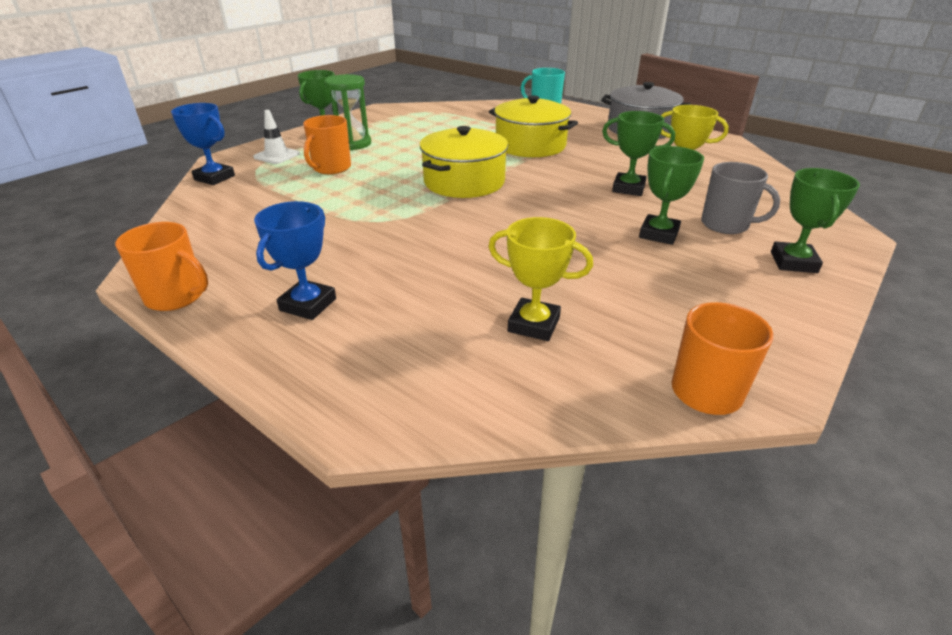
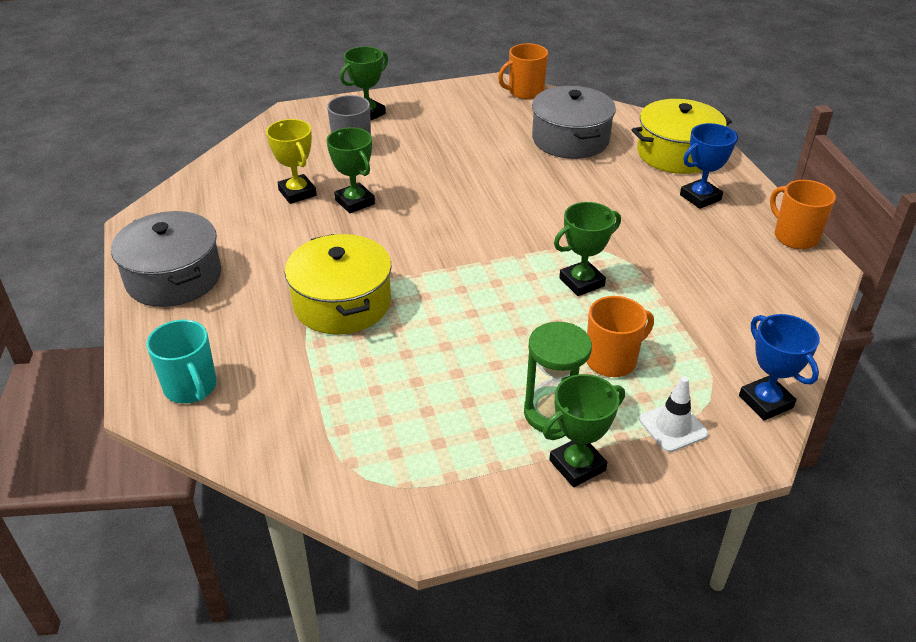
camera: 145 degrees left, 5 degrees up
(464, 182) = (486, 271): yellow pot -> yellow pot (676, 153)
(534, 324) = (570, 139): yellow trophy -> grey pot
(658, 234) = (410, 158): green trophy -> green trophy (581, 282)

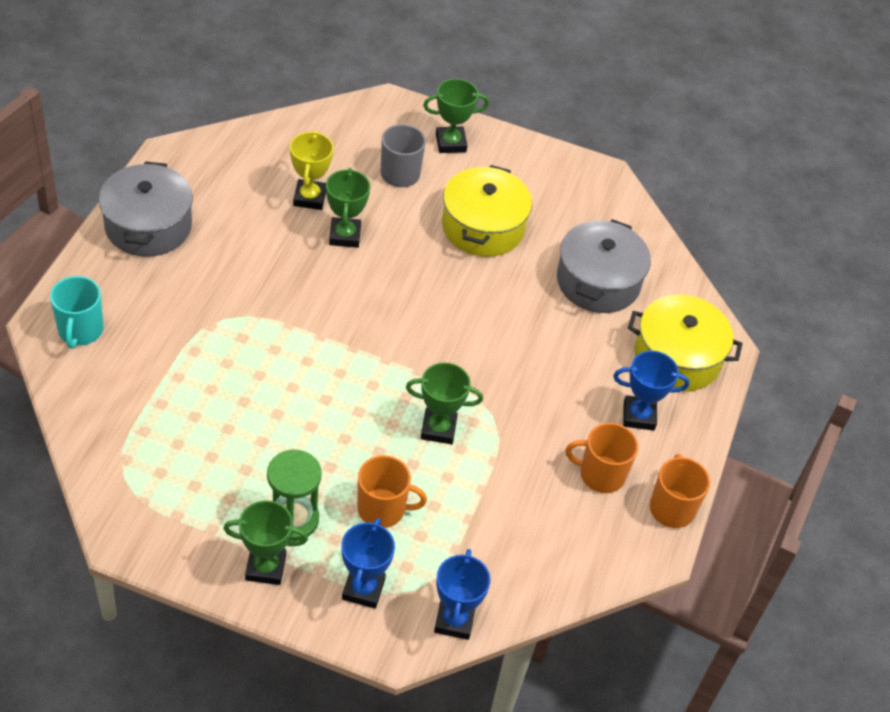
camera: 30 degrees right, 10 degrees up
(342, 303) = (242, 327): yellow pot -> yellow pot (483, 227)
(525, 92) = (621, 200): orange mug -> orange mug (600, 474)
(673, 427) = (363, 589): white traffic cone -> blue trophy

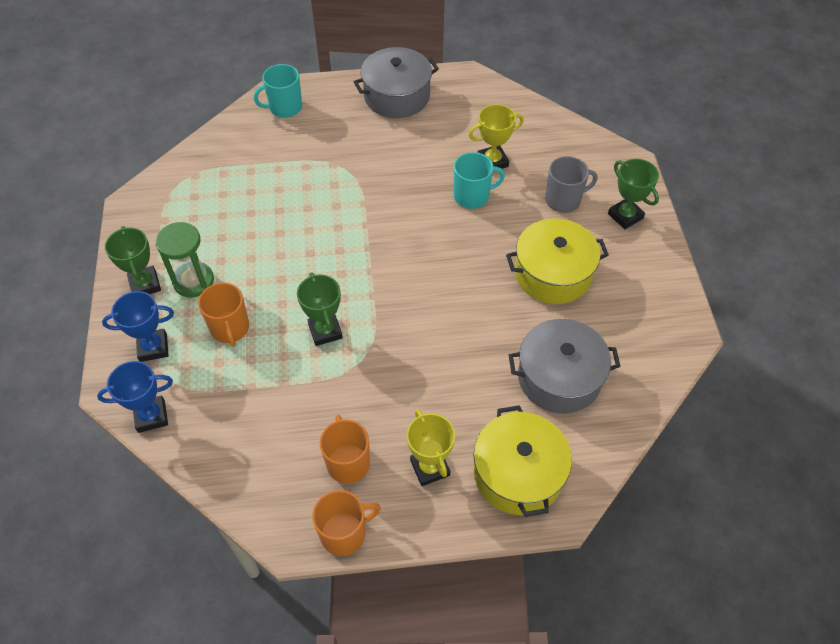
camera: 70 degrees right, 5 degrees up
(345, 235) = (472, 196): green trophy -> turquoise mug
(639, 416) = (430, 467): blue trophy -> yellow trophy

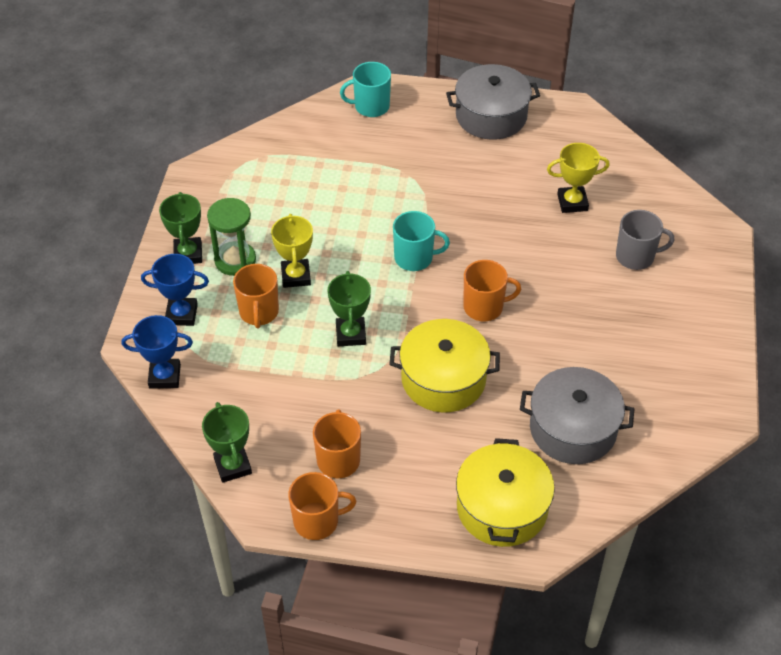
camera: 15 degrees right, 5 degrees down
(430, 467) = (416, 482): yellow trophy -> yellow trophy (296, 276)
(443, 276) = (484, 307): none -> orange mug
(472, 196) = (539, 233): turquoise mug -> turquoise mug (414, 258)
(553, 273) = (599, 327): yellow pot -> yellow pot (443, 379)
(625, 216) = (697, 286): green trophy -> green trophy (233, 466)

